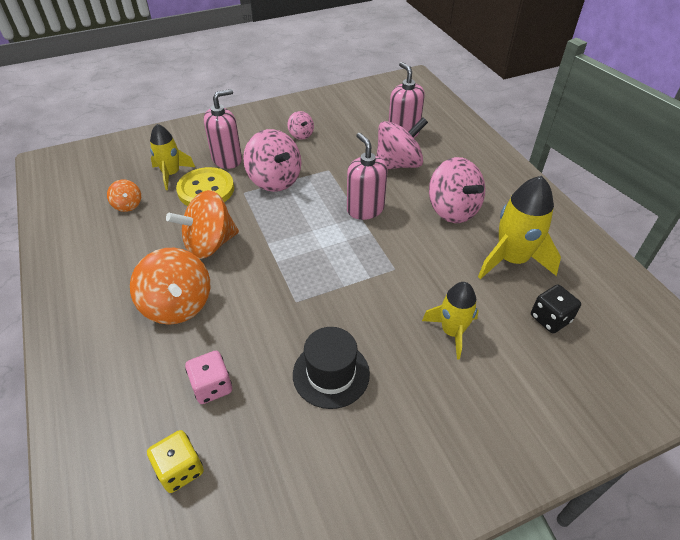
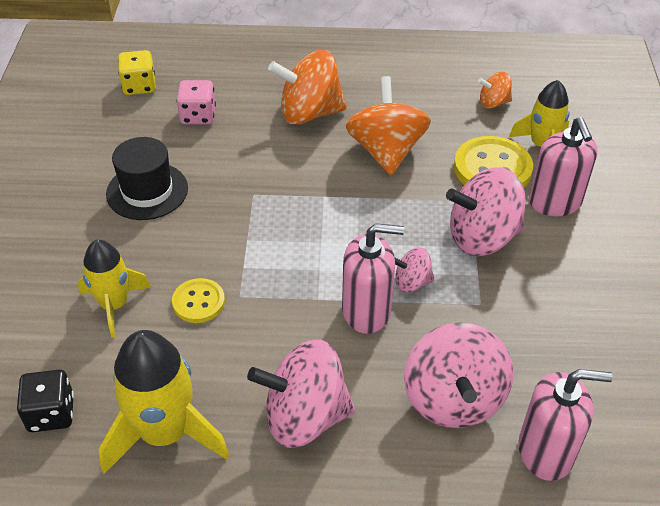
camera: 115 degrees right, 0 degrees up
(301, 135) = (591, 302): pink spinning top -> pink spinning top (412, 282)
(415, 287) = (198, 302): none -> yellow button

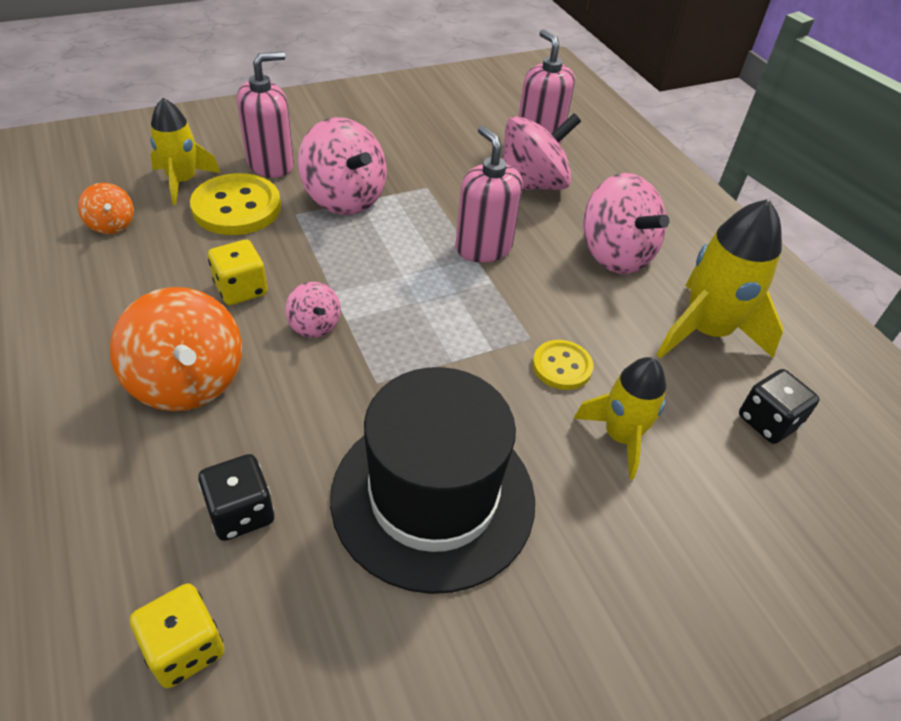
camera: 120 degrees left, 0 degrees up
(147, 191) = (433, 497): black hat -> black hat, size x1.66
(198, 116) = (241, 512): pink dice -> black dice
(386, 151) = (241, 289): orange spinning top -> yellow dice
(412, 282) = (430, 228): pink spinning top -> pink spinning top (314, 325)

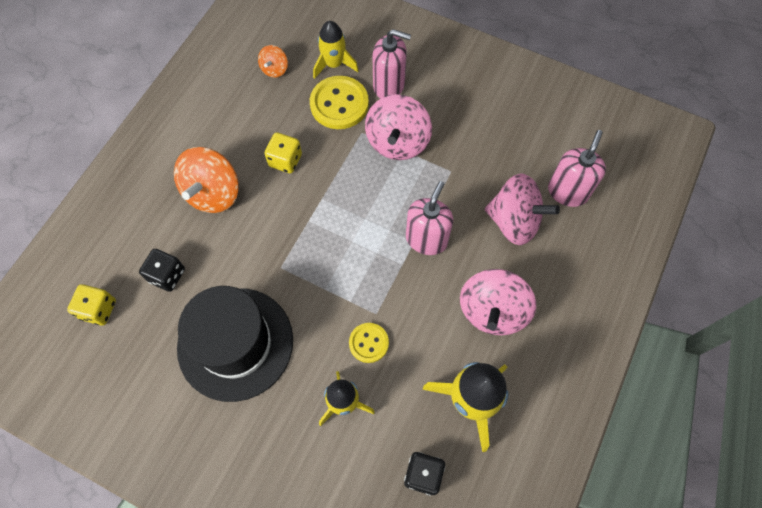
camera: 55 degrees right, 20 degrees up
(314, 325) = (291, 211): pink spinning top -> none

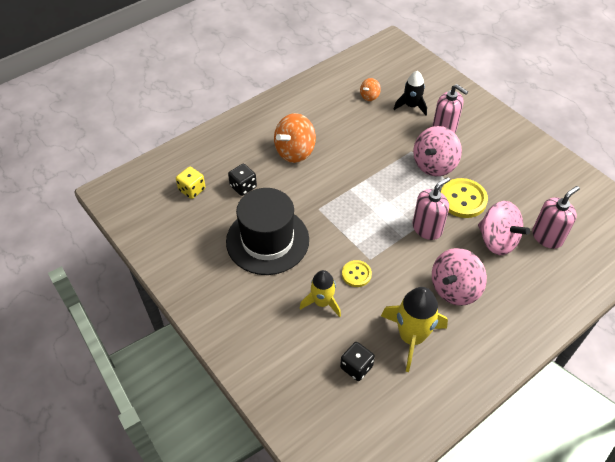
camera: 25 degrees right, 15 degrees down
(285, 160) = (351, 149): yellow dice -> none
(334, 64) = (411, 106): yellow rocket -> black rocket
(339, 104) = (404, 130): yellow button -> yellow button (463, 199)

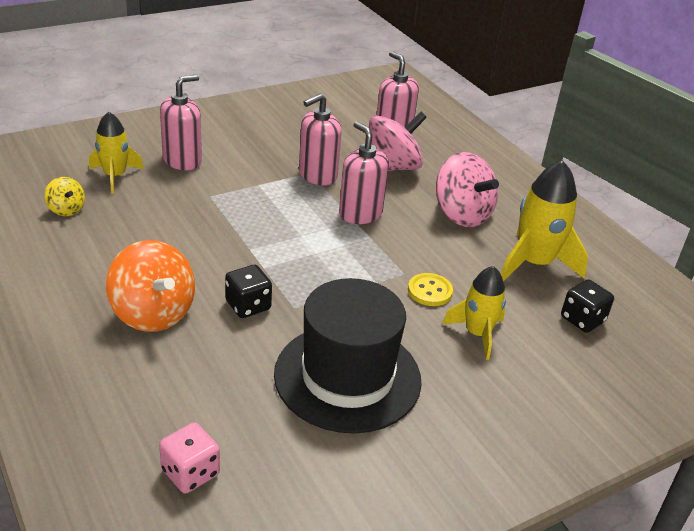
camera: 85 degrees left, 15 degrees down
(192, 190) = (190, 472): yellow dice -> pink dice
(243, 187) = (211, 393): black dice -> black dice (248, 305)
(369, 96) = (66, 209): orange spinning top -> yellow spinning top
(411, 106) = (115, 176): black rocket -> yellow rocket
(434, 165) = (246, 183): pink spinning top -> none
(463, 199) = (317, 175): yellow button -> pink soap dispenser

